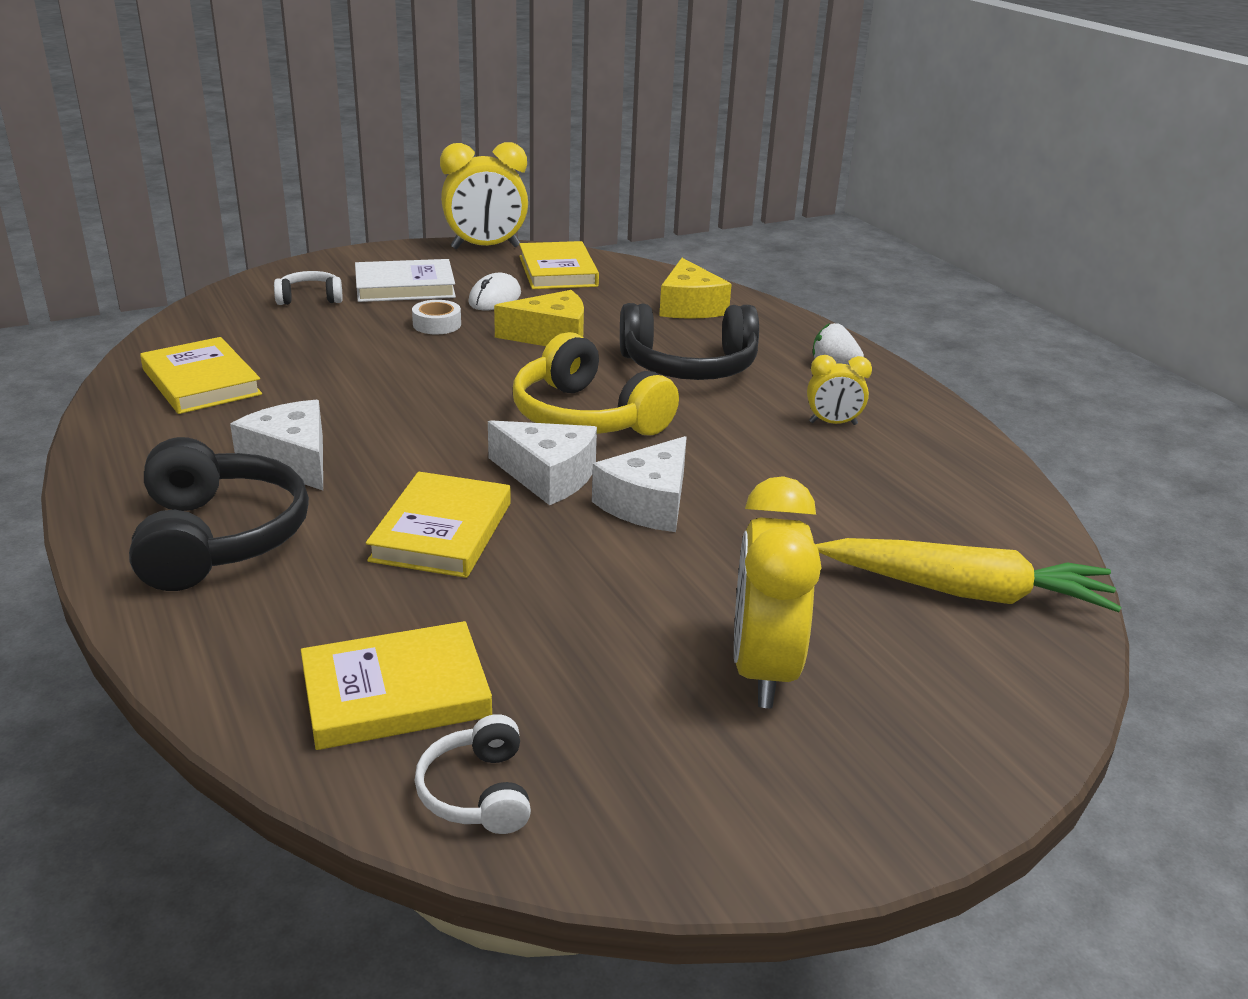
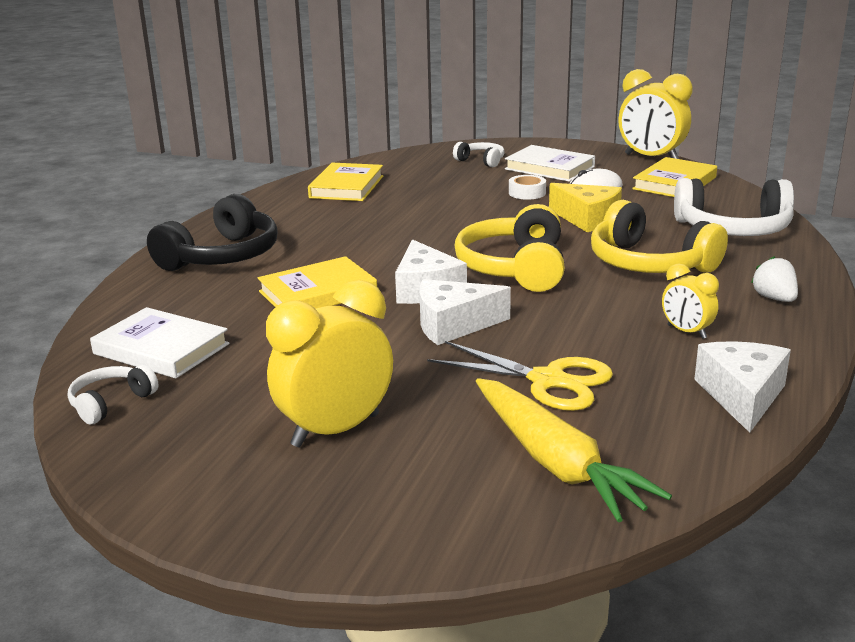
camera: 50 degrees right, 5 degrees down
(292, 460) = (316, 235): white cheese -> white cheese (742, 396)
(396, 693) = (161, 349): yellow book -> white book
(689, 306) = (733, 229): yellow cheese -> white headphones
(689, 366) = (649, 263): black headphones -> yellow headphones
(825, 520) = (548, 380): none -> yellow scissors

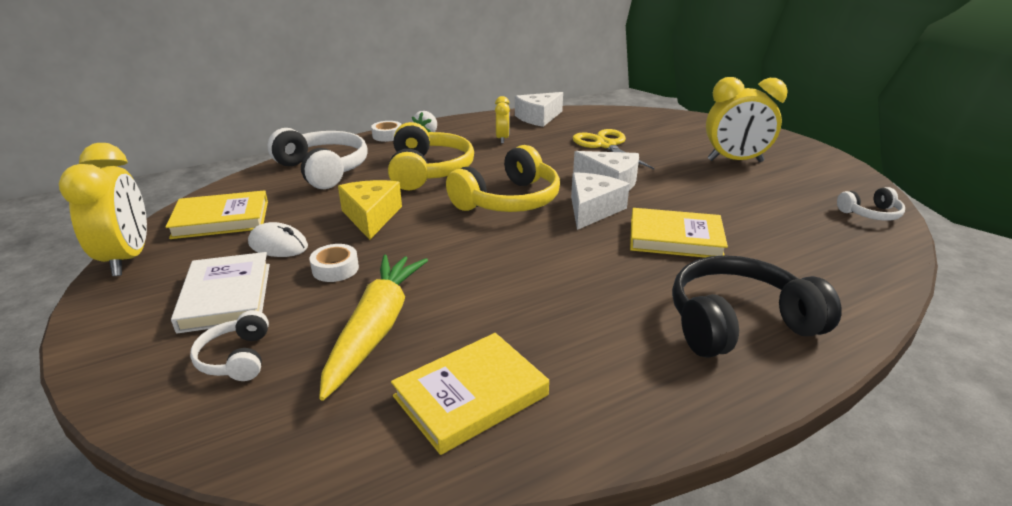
camera: 140 degrees left, 5 degrees up
(161, 349) = (830, 238): white book -> none
(556, 463) = (649, 125): yellow carrot -> yellow carrot (376, 328)
(806, 280) = (387, 136): none -> white tape

